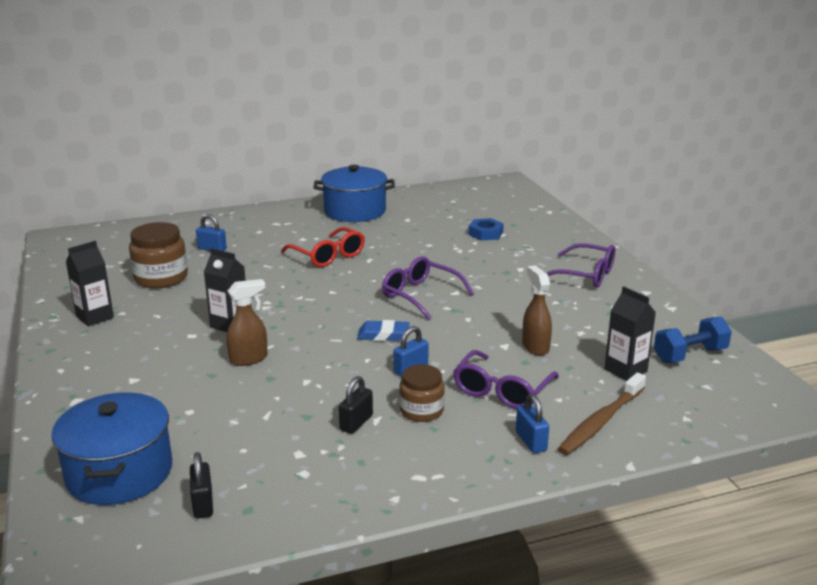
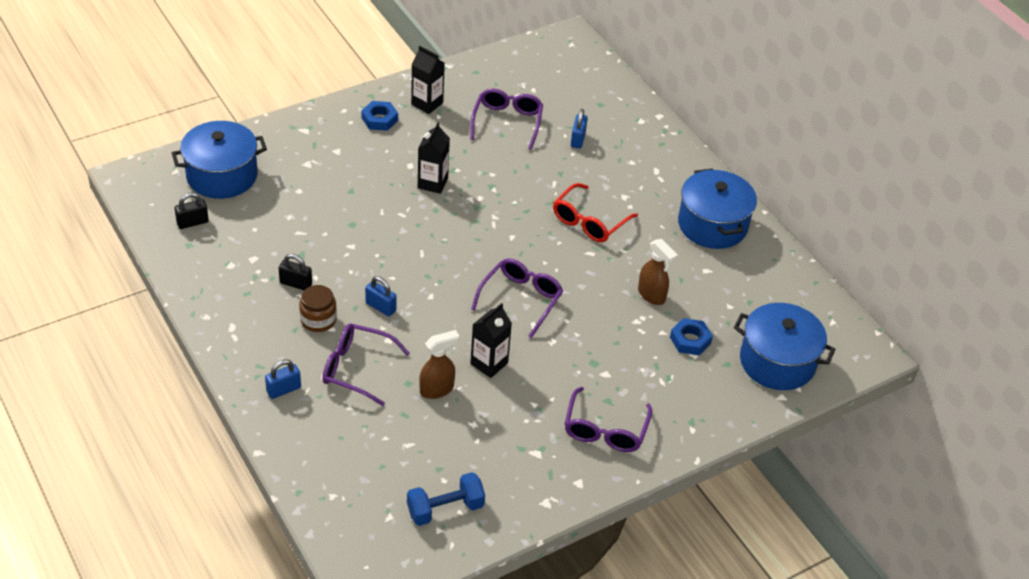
camera: 75 degrees right, 20 degrees up
(98, 347) = (379, 119): none -> blue nut
(161, 278) = (507, 122): brown jar -> purple glasses
(249, 359) = (378, 206): brown spray bottle -> brown spray bottle (651, 295)
(383, 335) = (436, 282): blue eraser -> none
(513, 208) = (777, 362): none -> blue pot
(601, 422) = (318, 435): brown toothbrush -> none
(625, 370) = (406, 456): black carton -> black carton (489, 363)
(690, 355) = (445, 509): blue dumbbell -> blue dumbbell turned 75 degrees counterclockwise

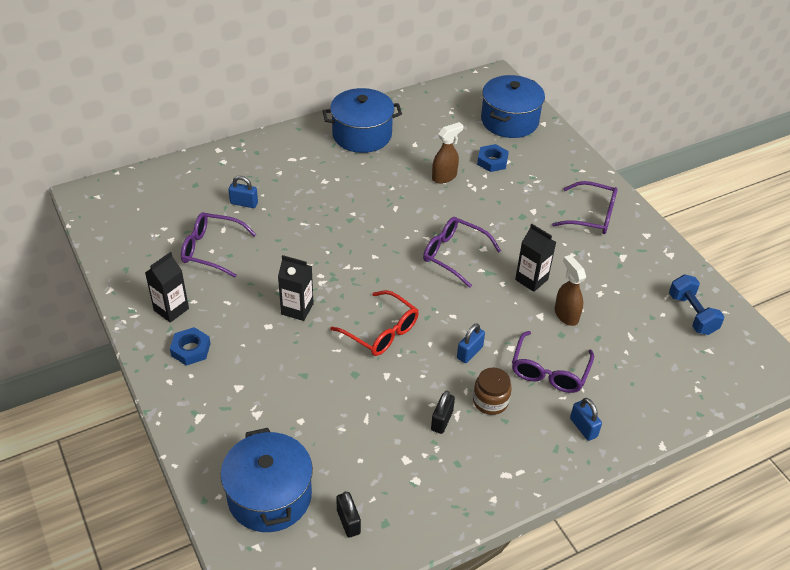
camera: 85 degrees left, 0 degrees up
(589, 222) = (356, 205): red glasses -> red glasses (381, 332)

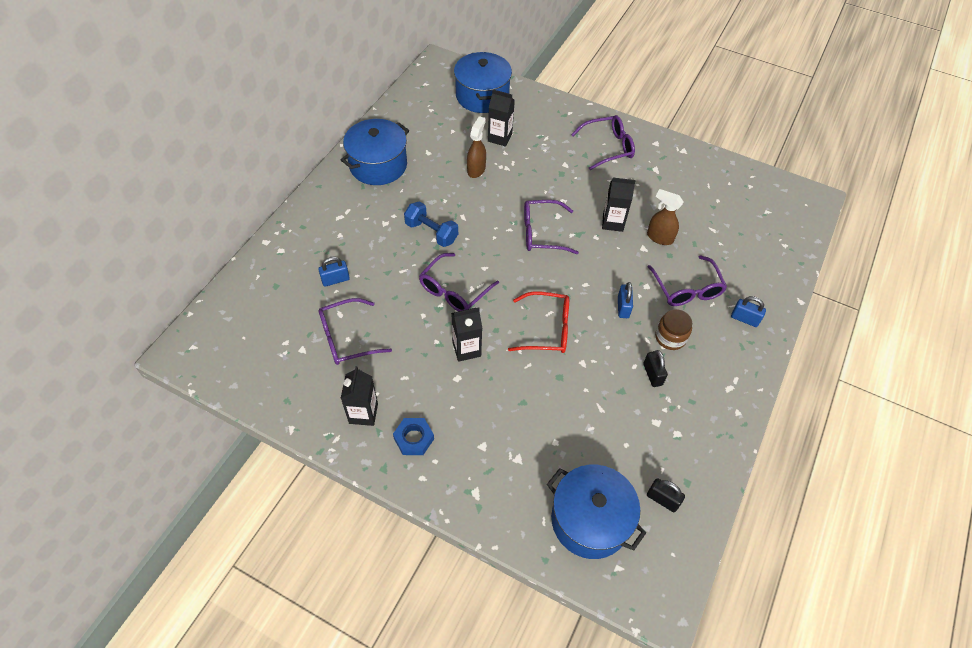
camera: 35 degrees left, 10 degrees up
(330, 260) = (454, 291): none -> purple glasses
(492, 161) = (500, 138): blue nut -> black carton
(692, 314) = (735, 190): blue dumbbell -> blue dumbbell (431, 232)

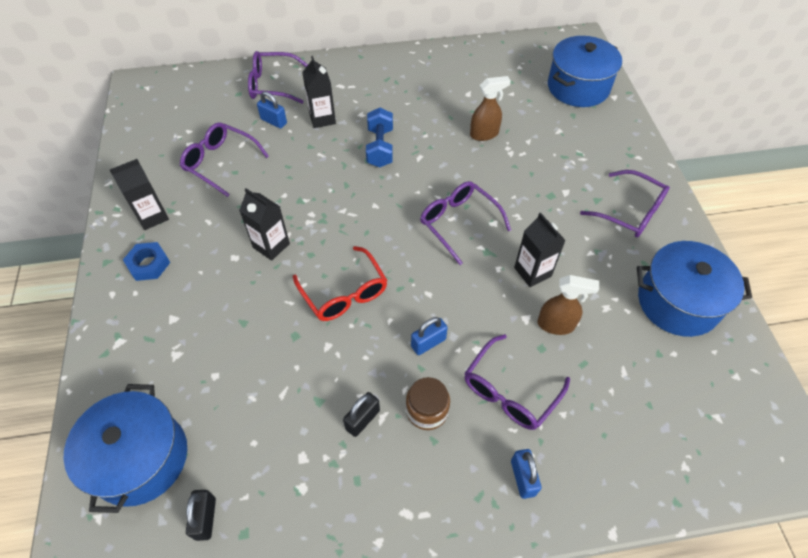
camera: 55 degrees right, 0 degrees up
(378, 165) = (419, 74): blue pot -> blue pot (678, 302)
(454, 291) = (329, 199): purple glasses -> purple glasses (272, 85)
(500, 138) = (542, 127): black carton -> black carton (322, 118)
(659, 237) = (556, 325): brown spray bottle -> brown spray bottle turned 105 degrees clockwise

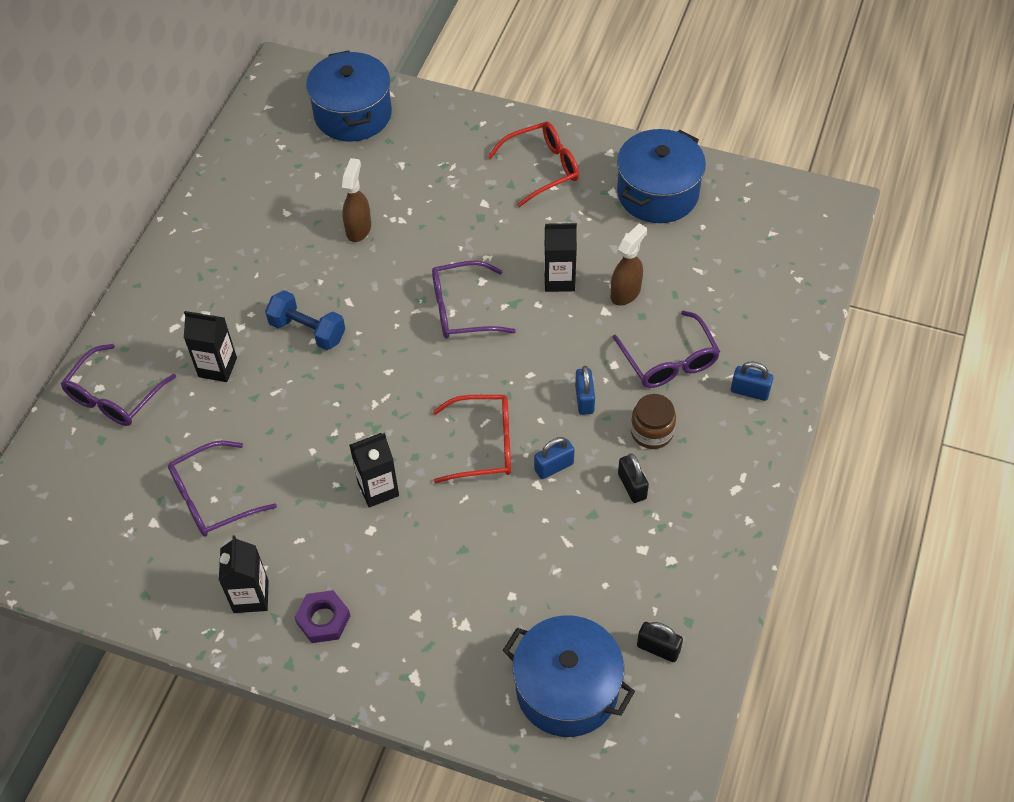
camera: 60 degrees left, 0 degrees up
(148, 264) = (323, 619): blue nut -> purple nut
(274, 121) = (183, 418): blue padlock -> blue padlock (554, 467)
(630, 212) = (542, 168): purple glasses -> red glasses

